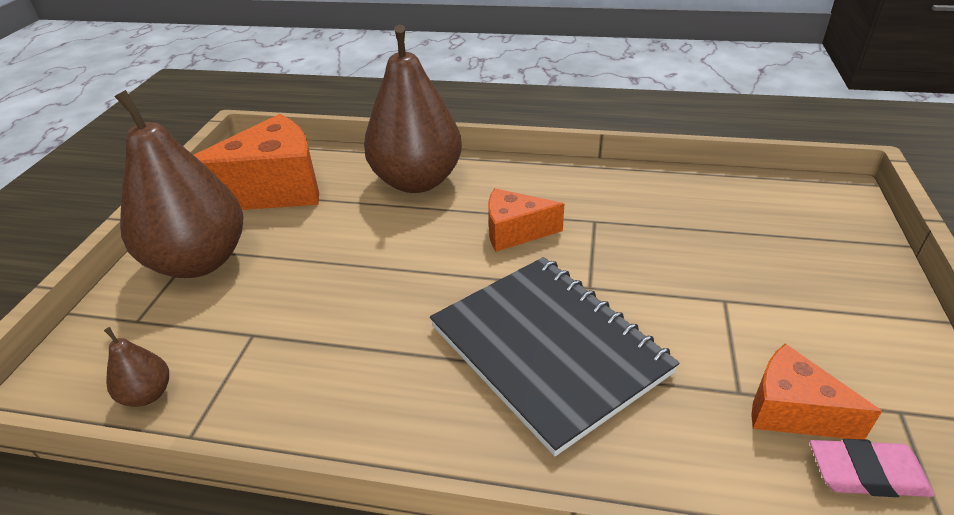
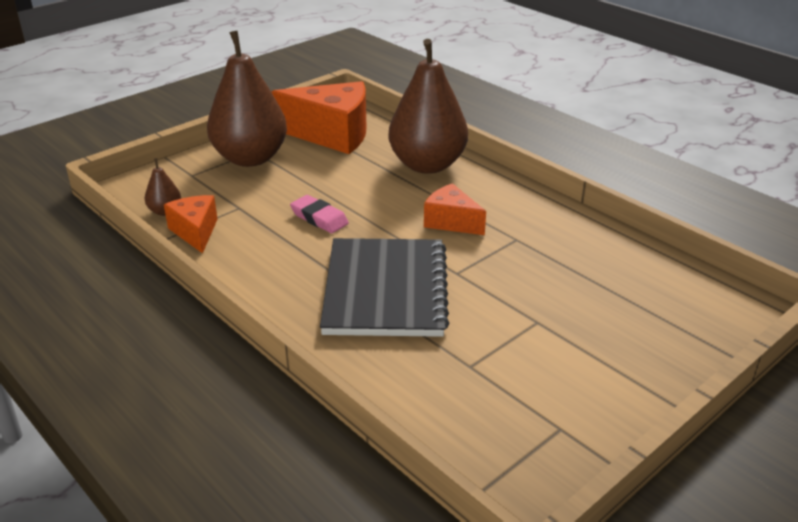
camera: 35 degrees right, 5 degrees down
(792, 411) = (488, 390): orange cheese -> orange cheese (195, 232)
(866, 473) = (486, 437): pink eraser -> pink eraser (319, 218)

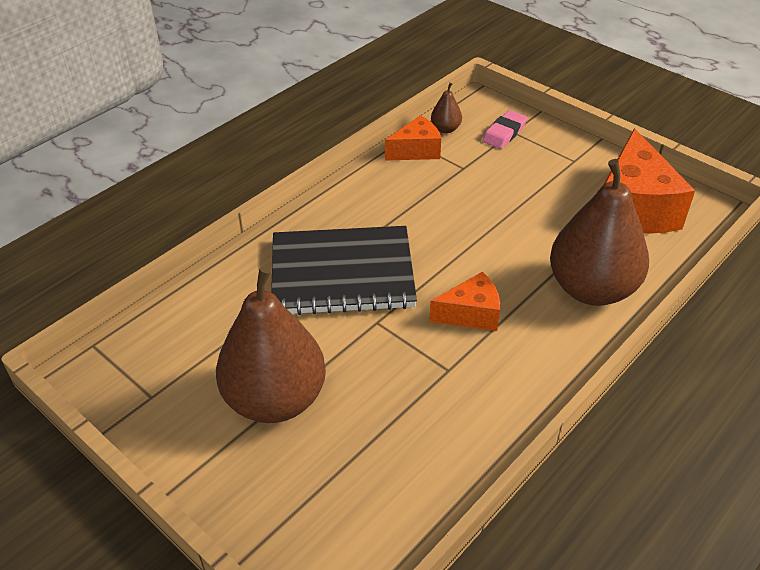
camera: 85 degrees right, 10 degrees up
(250, 158) = (557, 160): brown pear -> brown pear (275, 399)
(319, 218) = (455, 219): pink eraser -> pink eraser (504, 133)
(451, 222) = (471, 314): orange cheese -> orange cheese turned 45 degrees clockwise

